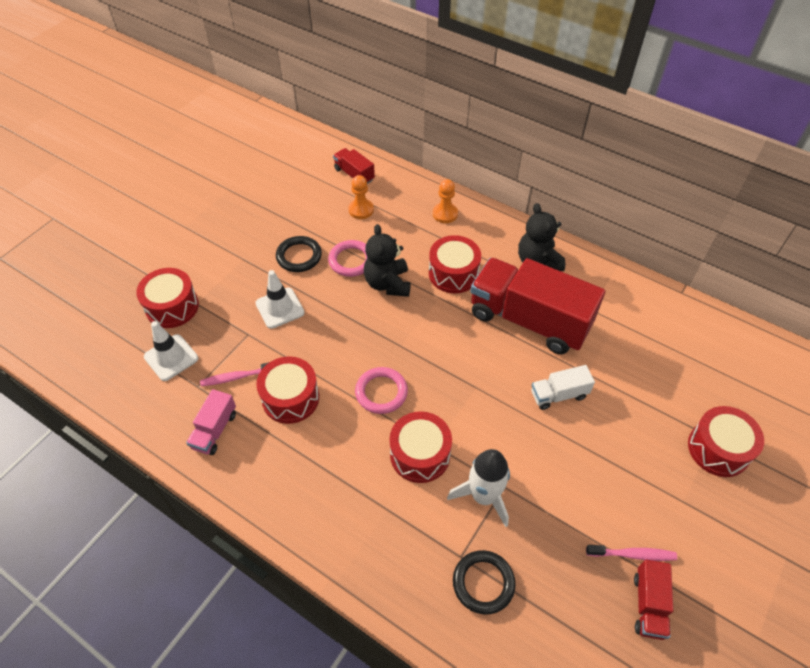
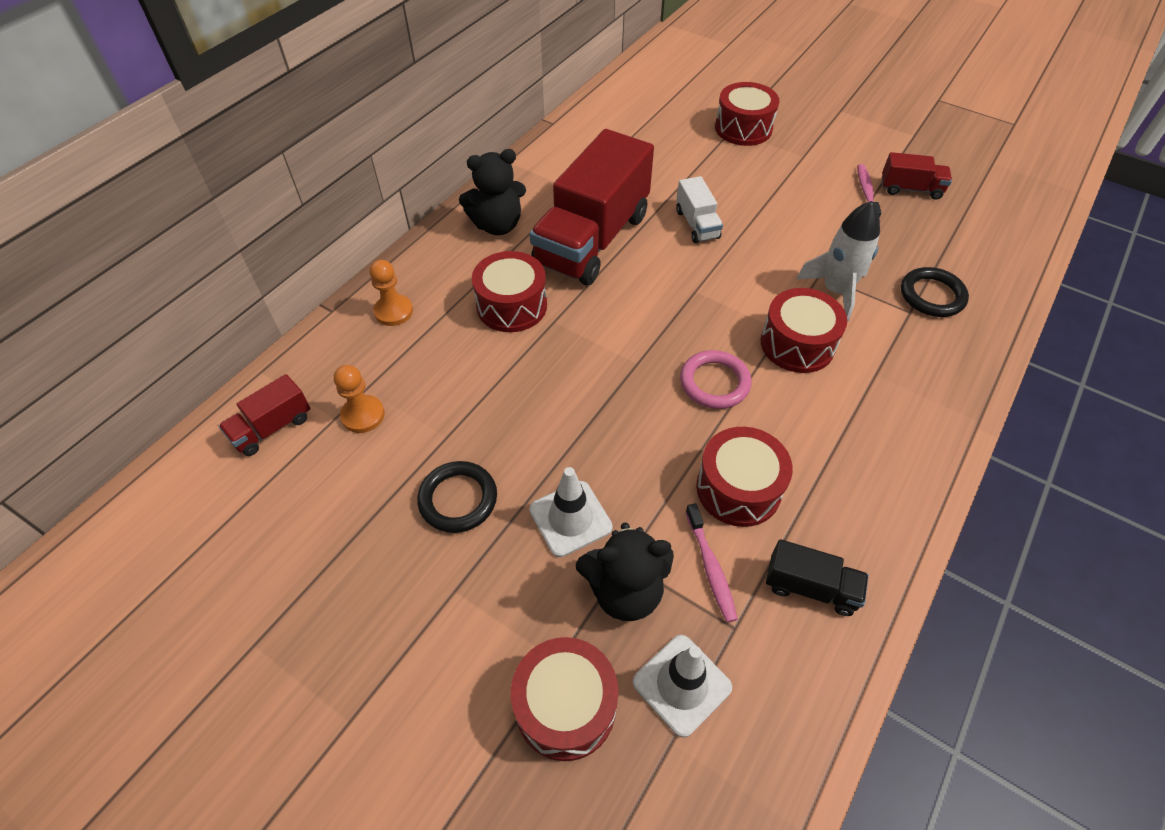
camera: 90 degrees left, 0 degrees up
(215, 430) = (810, 587): pink truck -> black truck
(351, 260) = (475, 424): pink ring -> none
(387, 283) = (526, 378): black teddy bear -> black teddy bear (625, 590)

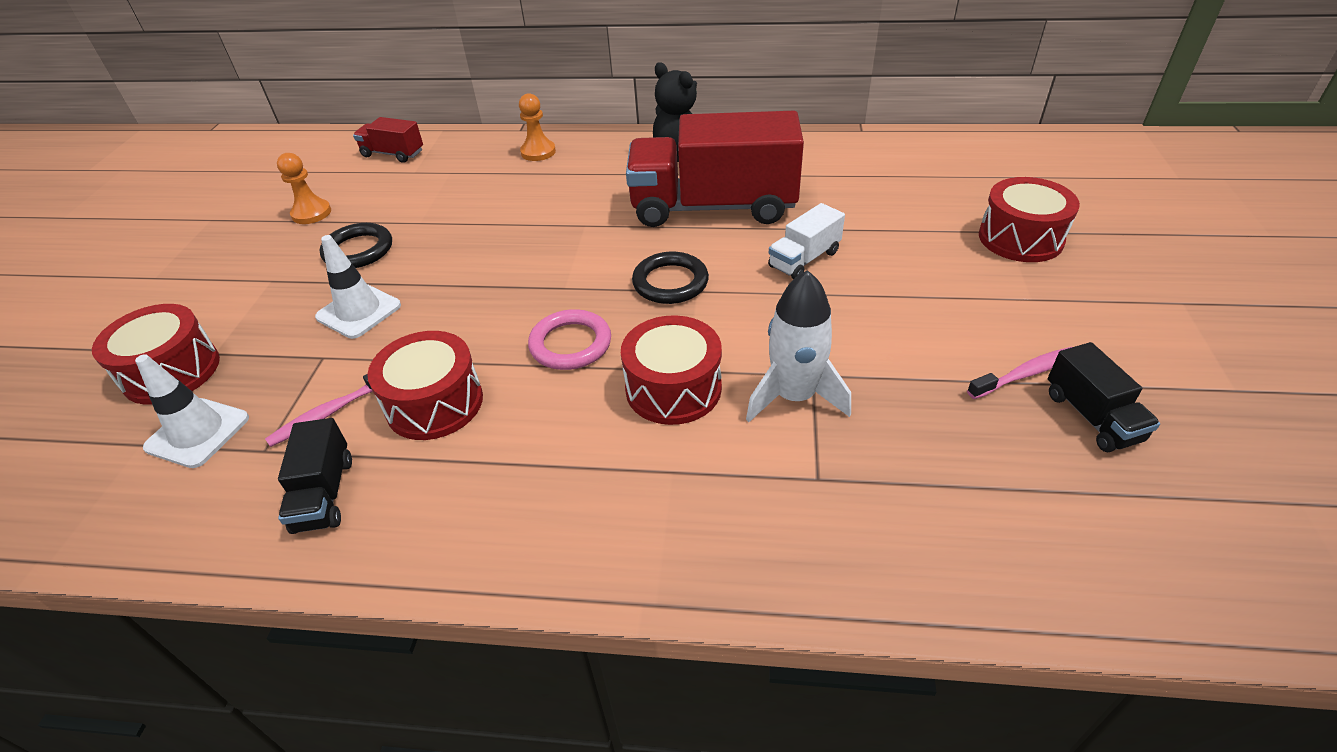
camera: 65 degrees right, 10 degrees down
(363, 415) = (422, 181): orange pawn -> orange pawn (311, 213)
(511, 306) = (587, 198): red drum -> none
(625, 590) = (291, 367): black teddy bear -> none
(910, 189) = (1091, 416): red truck -> black truck
(932, 295) = (872, 494): black ring -> black ring (670, 282)

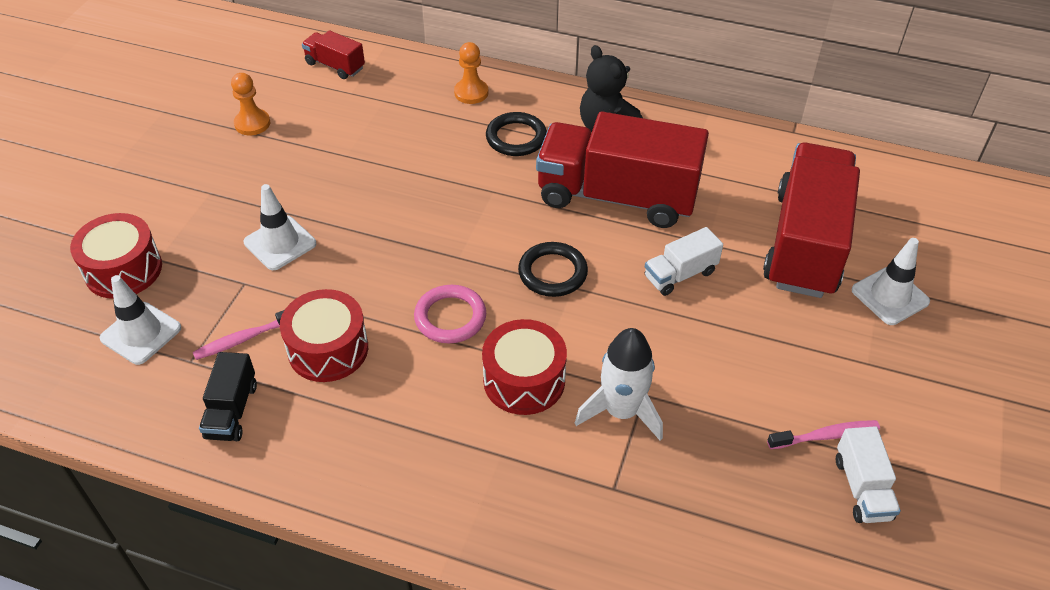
camera: 10 degrees right, 5 degrees up
(358, 250) = (288, 176): black ring -> black ring (516, 138)
(916, 211) = (805, 243): none -> red truck
(1020, 238) = (890, 296): red drum -> white traffic cone
(1091, 416) = (862, 488): black truck -> white truck

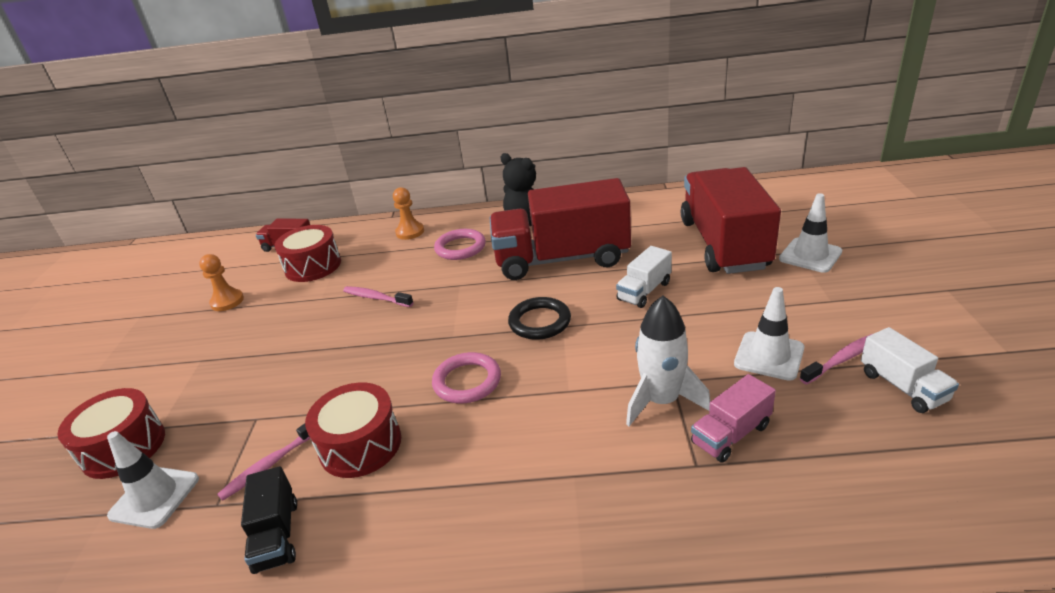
camera: 15 degrees left, 15 degrees down
(280, 243) = (281, 376): white traffic cone -> white traffic cone (769, 356)
(401, 176) = (376, 298): none -> pink toothbrush
(516, 138) = (460, 248): black ring -> pink ring
(524, 380) = (560, 407): red drum -> red drum (313, 266)
(664, 471) = (731, 434): none -> pink truck

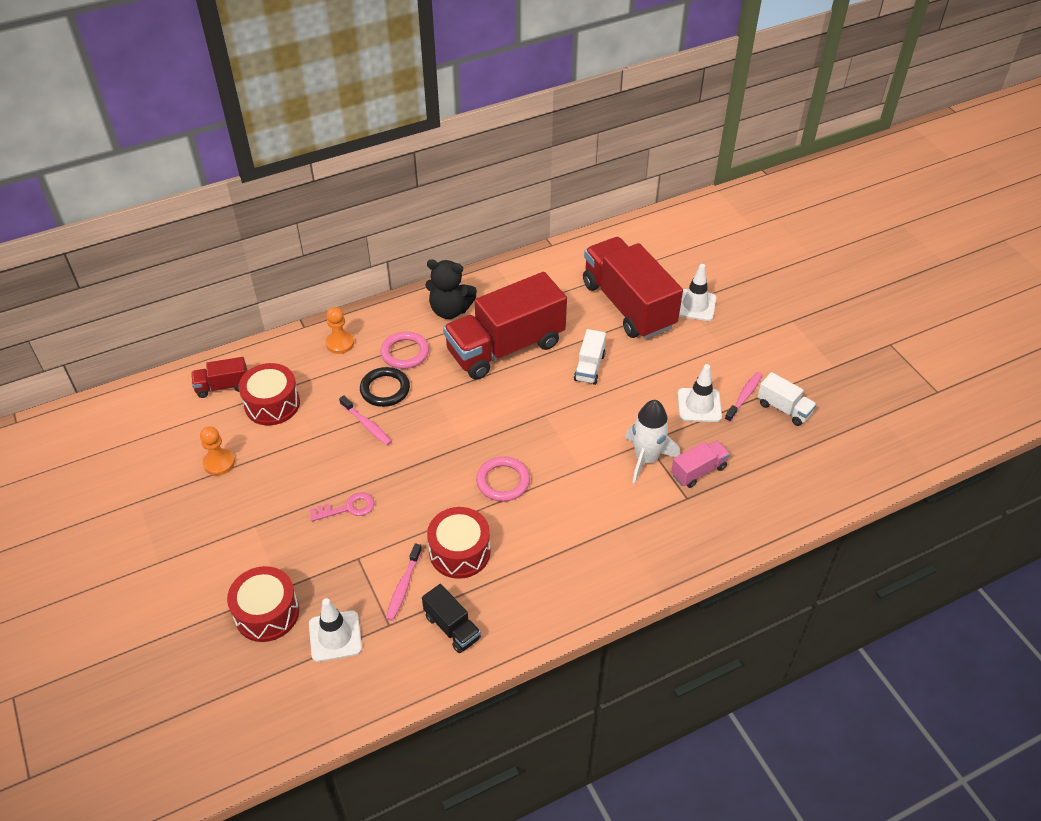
camera: 30 degrees left, 15 degrees up
(292, 366) = (348, 508): none -> pink key
(376, 298) = (367, 425): pink toothbrush -> pink toothbrush turned 135 degrees counterclockwise
(539, 322) = (525, 415): black ring -> black ring (385, 389)
(731, 434) = (698, 471): pink truck -> pink truck turned 150 degrees counterclockwise

